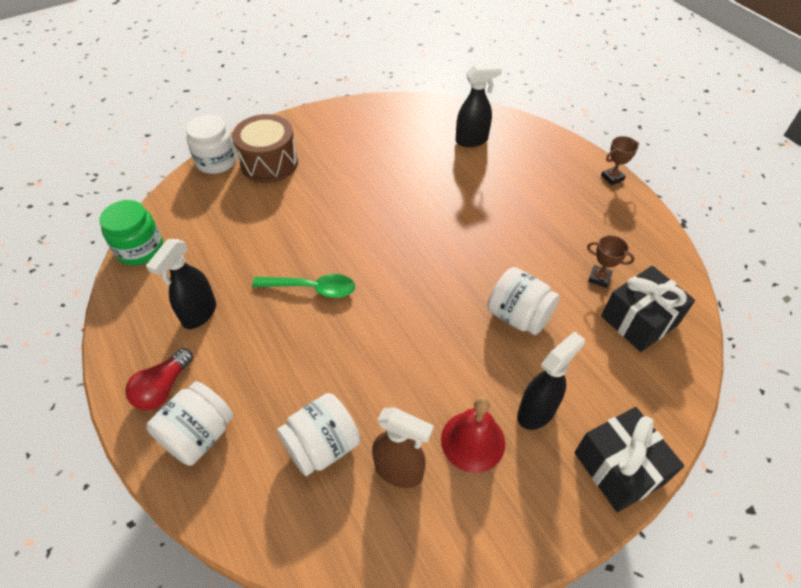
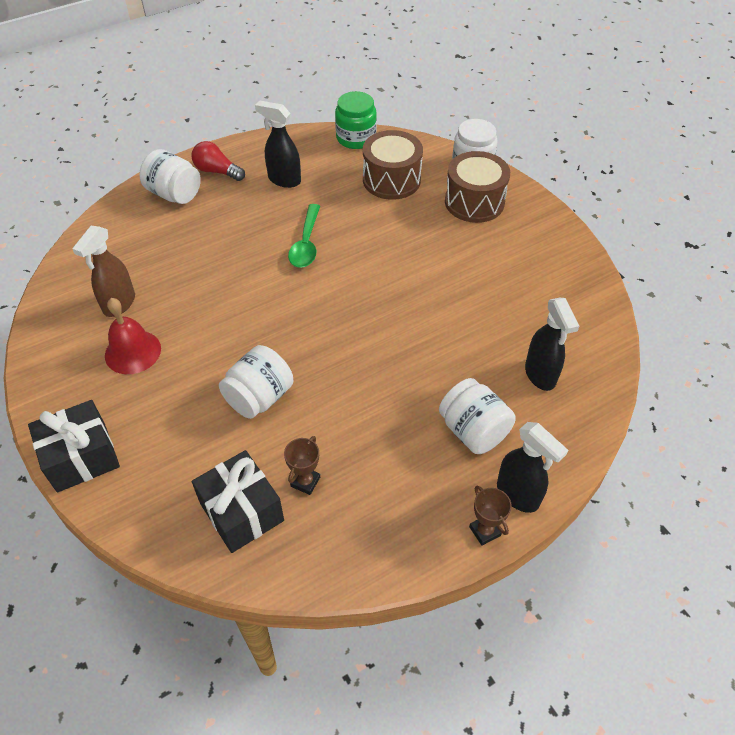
camera: 90 degrees right, 0 degrees up
(223, 220) = (391, 180): none -> brown drum
(322, 446) = (150, 259): white jar -> white jar (473, 431)
(536, 411) = (150, 400): black spray bottle -> black spray bottle (518, 495)

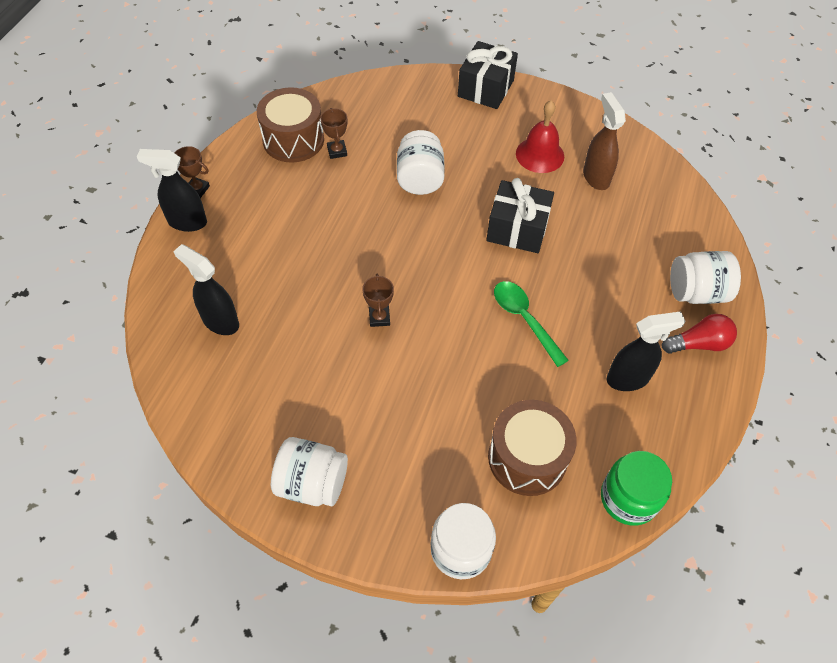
camera: 140 degrees right, 5 degrees up
(242, 512) = (359, 117): black gift -> black gift (517, 229)
(408, 304) = (379, 318): none -> brown trophy
(473, 431) = (247, 245): white jar -> white jar (312, 483)
(474, 202) = (414, 489): brown drum -> brown drum (293, 140)

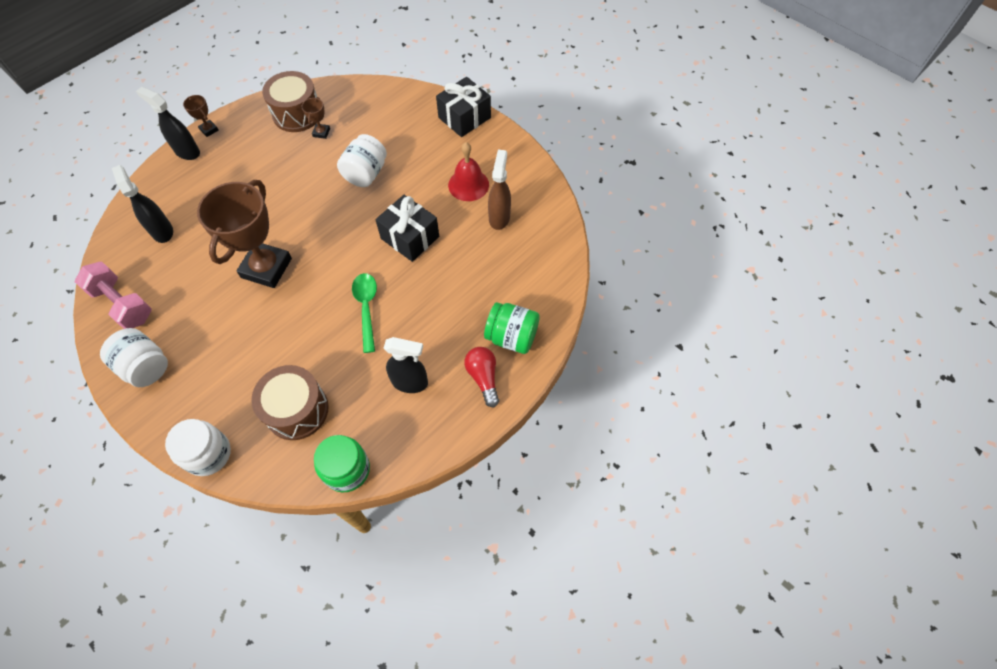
camera: 25 degrees right, 5 degrees up
(230, 423) = (122, 304): none -> pink dumbbell
(379, 318) = (266, 268): brown trophy -> brown trophy, size x2.42
(696, 292) = (511, 337): white jar -> green jar
(699, 344) = (483, 377): red light bulb -> red light bulb turned 120 degrees counterclockwise

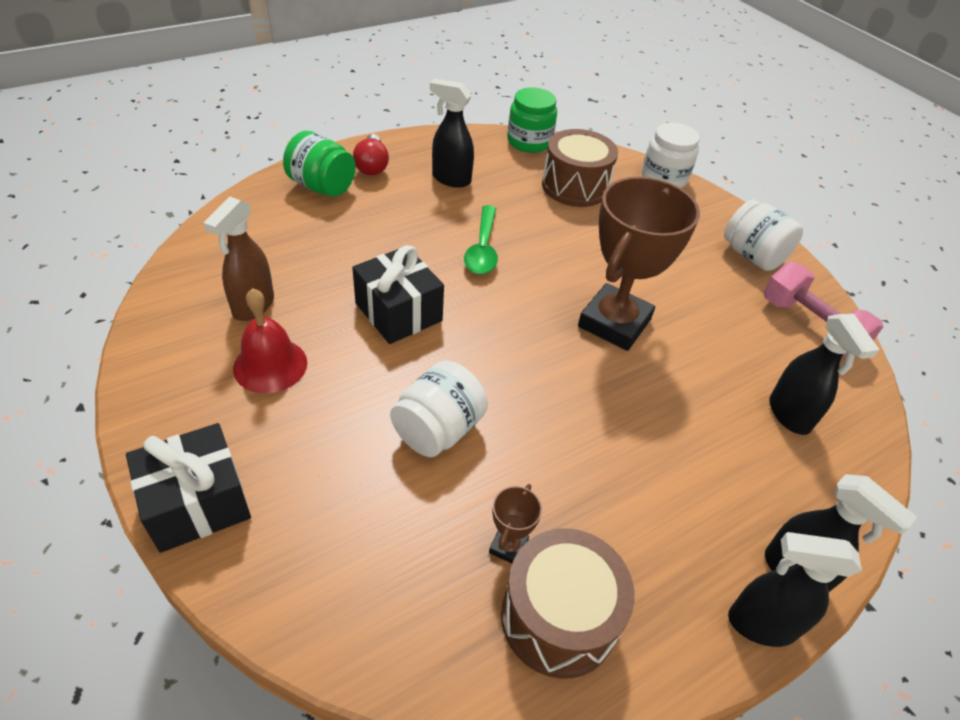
camera: 170 degrees left, 15 degrees down
(209, 130) = (760, 624): brown trophy -> black spray bottle

